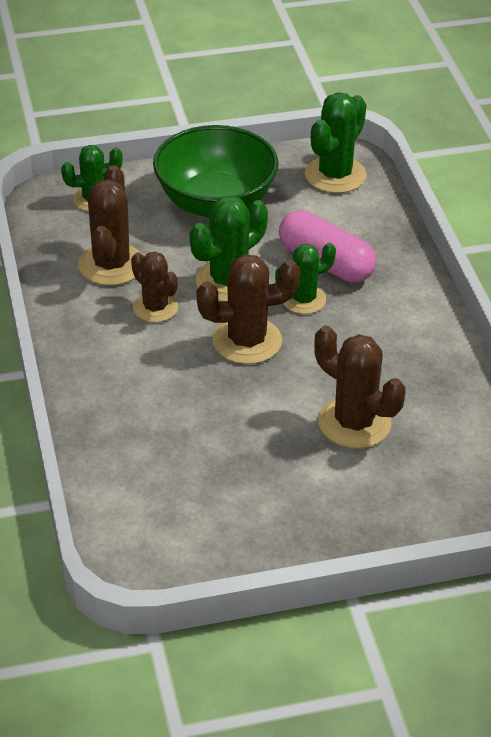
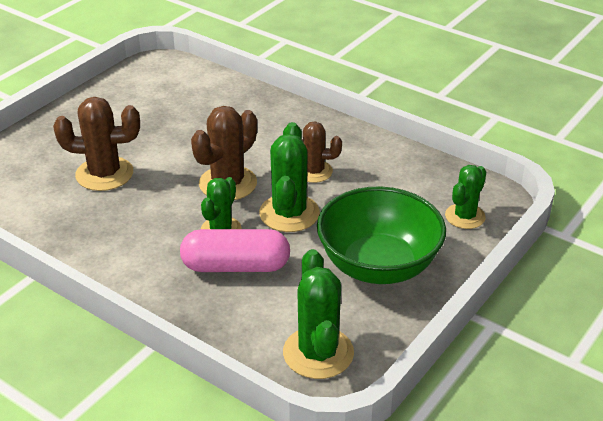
camera: 140 degrees right, 5 degrees down
(111, 264) = (381, 181): brown cactus -> none

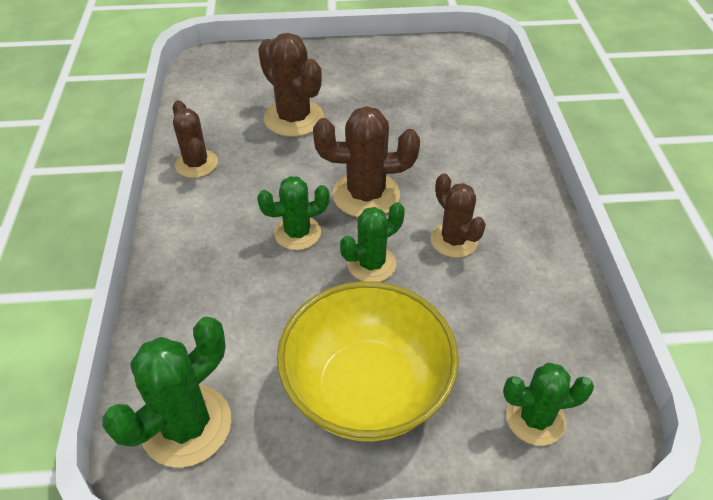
camera: 50 degrees right, 10 degrees up
(83, 243) = (196, 164): none -> brown cactus
(236, 266) = (257, 277): pink capsule -> none
(289, 213) = (371, 264): green cactus -> green cactus, size x0.66
(378, 266) = (367, 389): green bowl -> yellow bowl

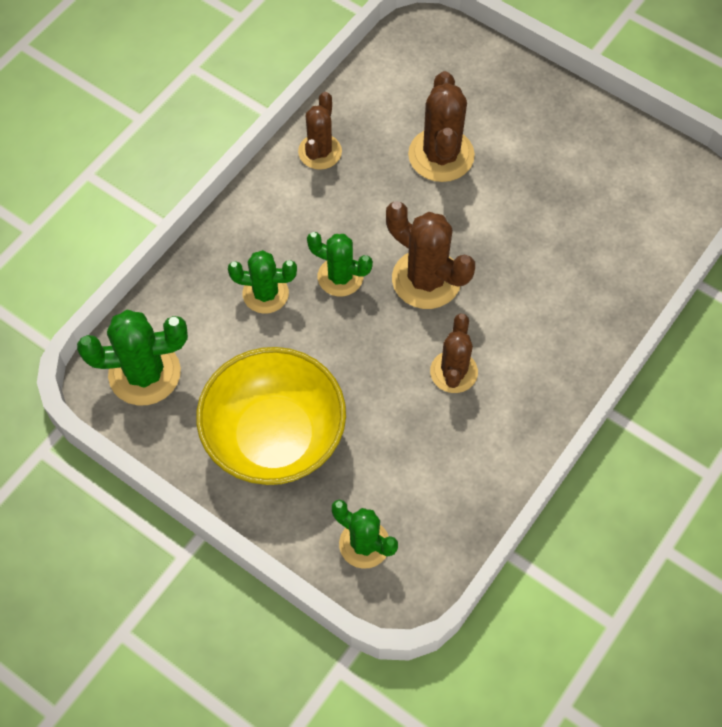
camera: 40 degrees right, 15 degrees up
(371, 264) = (369, 345): green cactus -> green cactus (265, 293)

